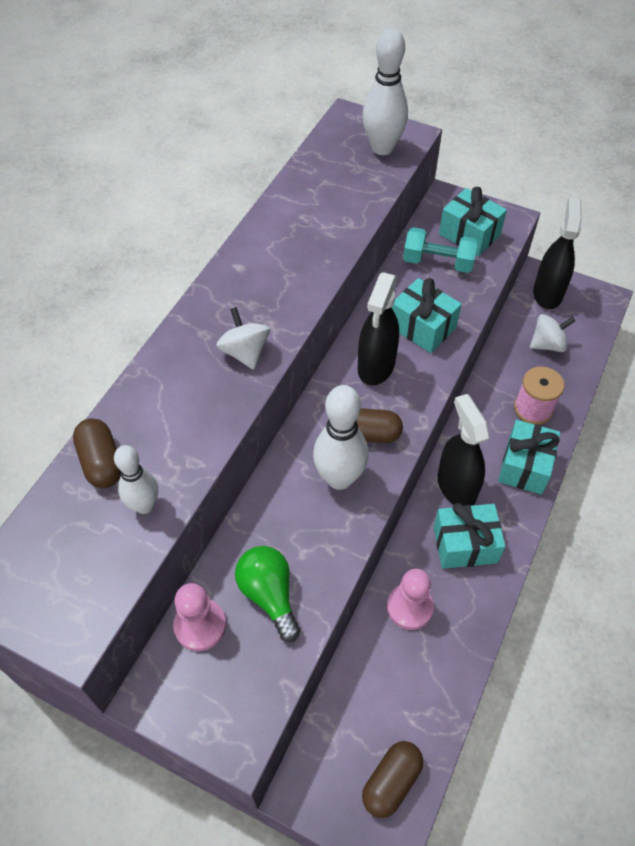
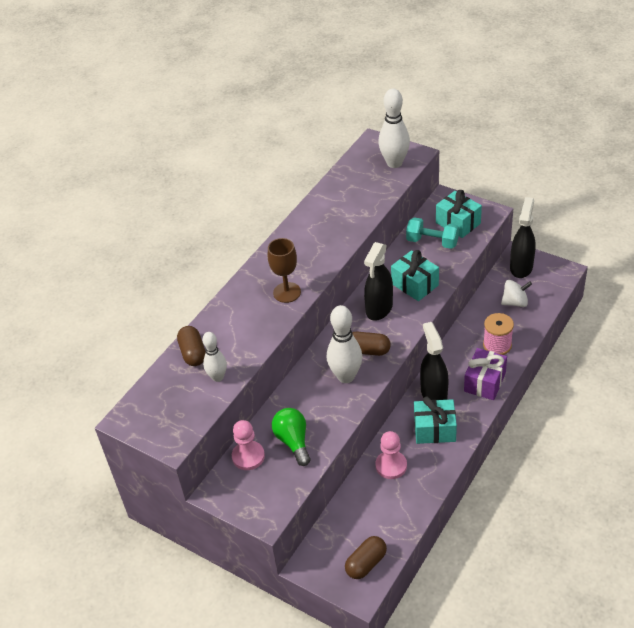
camera: 10 degrees right, 10 degrees down
(245, 352) = (287, 292): white spinning top -> brown goblet
(525, 466) = (484, 382): turquoise gift -> purple gift

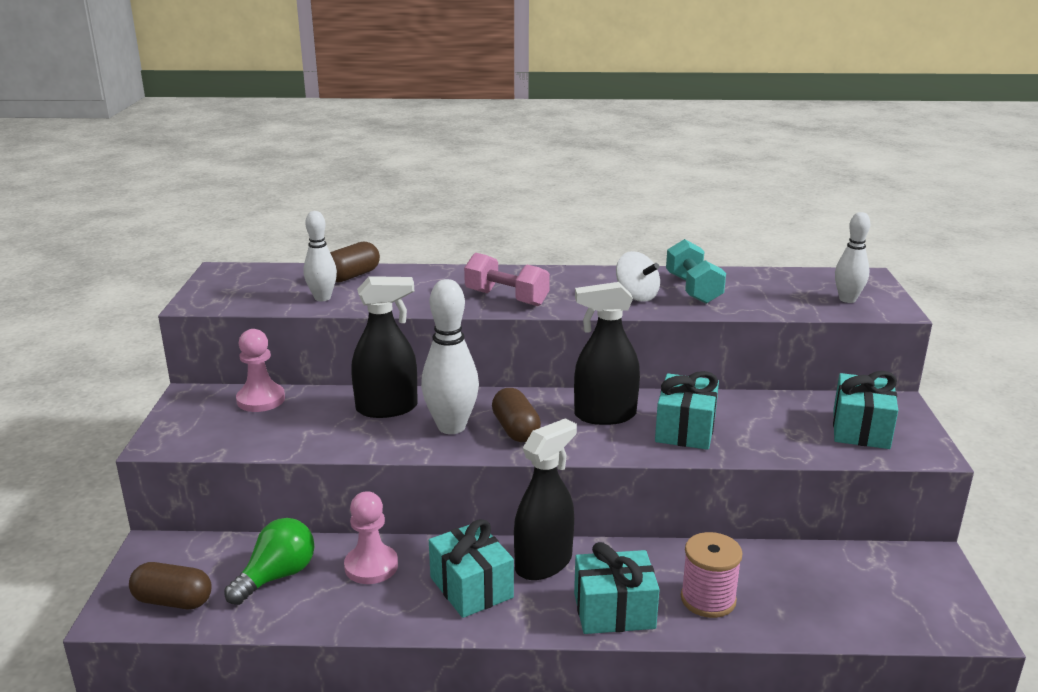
camera: 55 degrees right, 20 degrees down
(287, 292) = (506, 298): brown goblet -> pink dumbbell
(293, 441) = (305, 422): green light bulb -> green light bulb (277, 576)
(394, 163) = (847, 299): white bowling pin -> white bowling pin, size x0.62
(432, 242) = (790, 419): turquoise dumbbell -> turquoise dumbbell (693, 289)
(484, 382) = (614, 611): purple gift -> turquoise gift
(515, 302) = (824, 590): white spinning top -> white spinning top (636, 296)
(521, 267) = (912, 571): black spray bottle -> black spray bottle (387, 408)

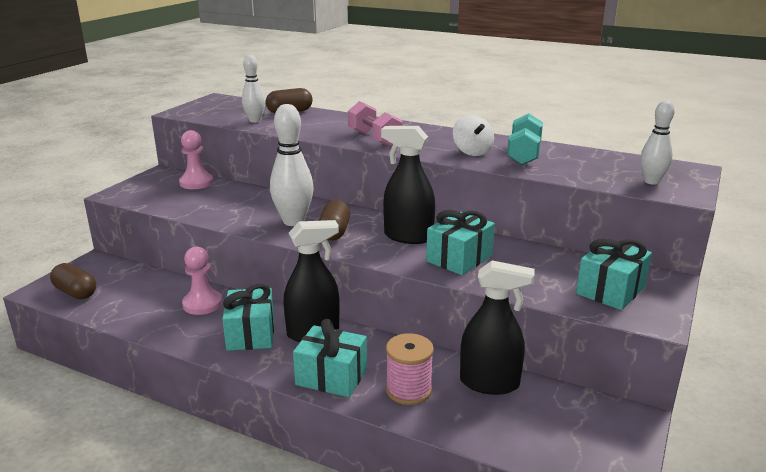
camera: 25 degrees right, 0 degrees up
(277, 576) = (143, 294): green light bulb -> none
(387, 408) = (265, 202): black spray bottle -> black spray bottle (489, 383)

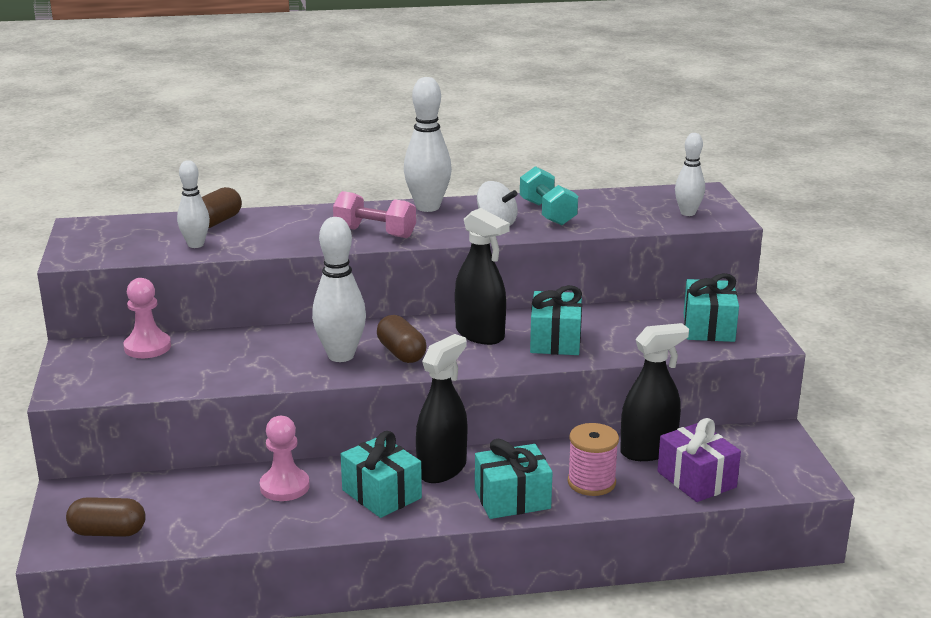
camera: 35 degrees left, 0 degrees up
(408, 236) = (480, 334): black spray bottle -> black spray bottle turned 120 degrees counterclockwise
(438, 132) = (428, 207): none -> white bowling pin
(502, 427) = (696, 479): none -> purple gift

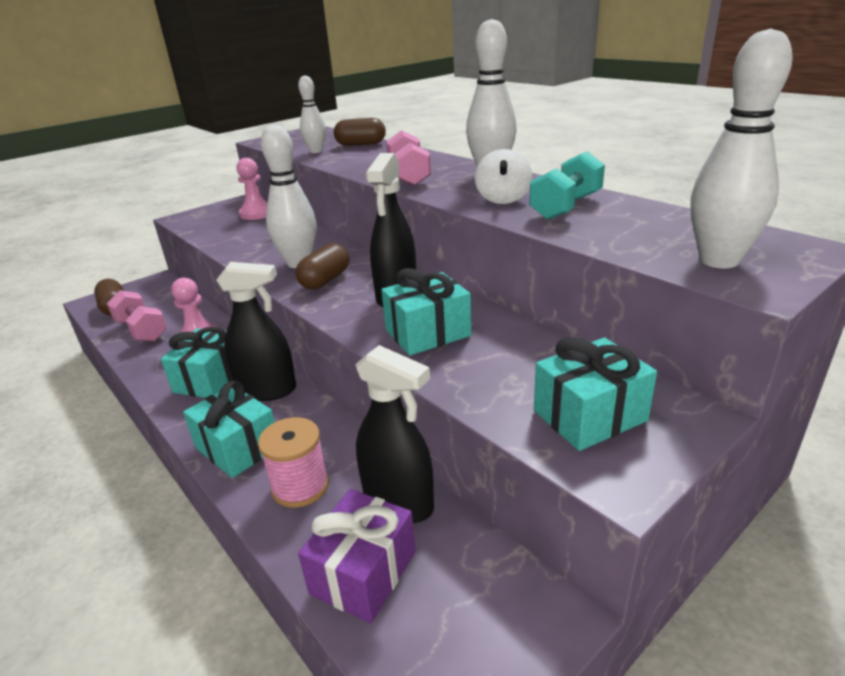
camera: 60 degrees right, 5 degrees up
(208, 520) = (142, 330): none -> pink dumbbell
(688, 213) = (719, 260): white bowling pin -> white bowling pin, size x1.61

